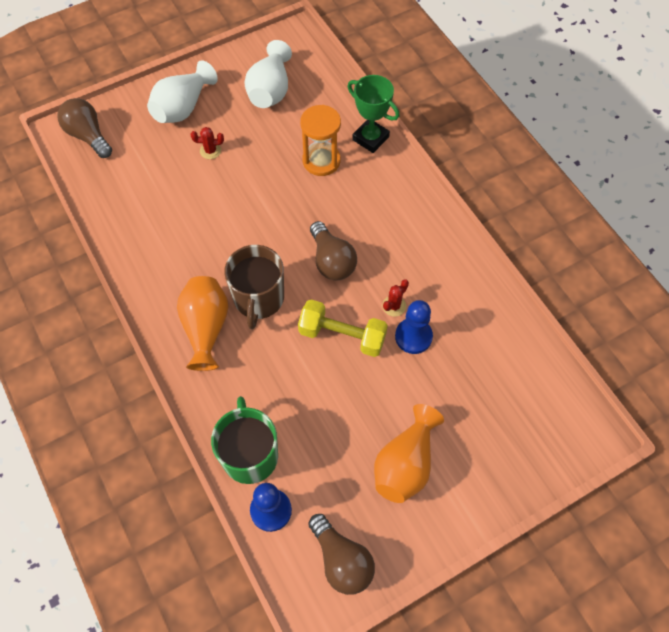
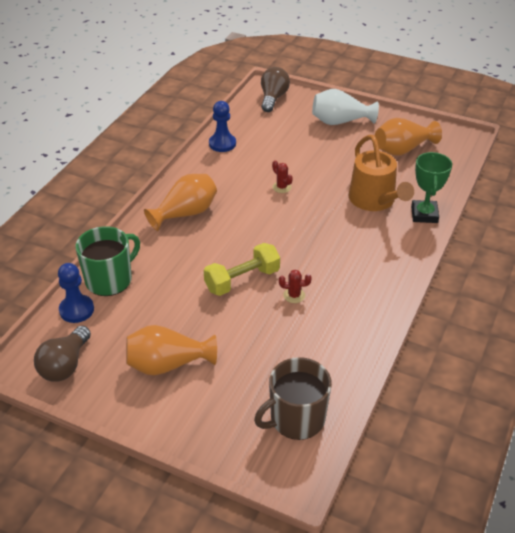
camera: 55 degrees right, 20 degrees down
(210, 151) = (321, 149): red cactus -> red cactus (281, 187)
(258, 299) = (231, 226): brown mug -> brown mug (296, 419)
(270, 90) = (402, 150): white vase -> orange vase
(321, 161) = (374, 200): orange hourglass -> orange watering can
(331, 261) = (297, 245): brown light bulb -> none
(342, 335) = (242, 280): yellow dumbbell -> yellow dumbbell turned 75 degrees clockwise
(413, 336) = (278, 318): blue pawn -> blue pawn (222, 144)

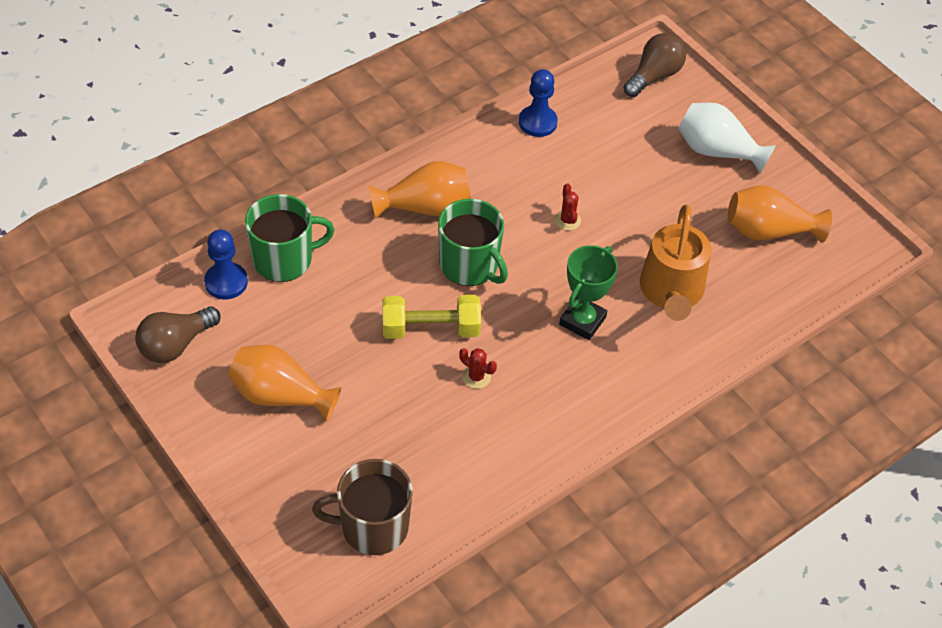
camera: 25 degrees right, 10 degrees up
(240, 234) = (470, 265): none -> green mug
(424, 214) = (720, 340): green trophy -> green trophy (582, 321)

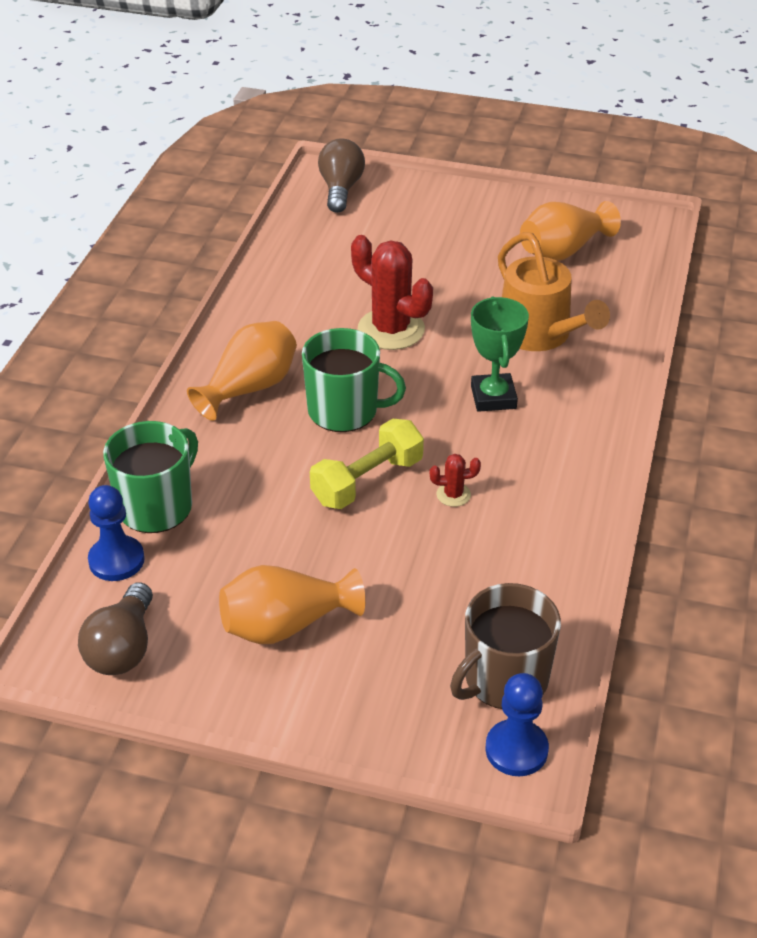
camera: 35 degrees left, 10 degrees down
(537, 122) = (278, 271): blue pawn -> blue pawn (516, 749)
(567, 220) = (391, 329): red cactus -> red cactus, size x2.22
(717, 151) = (456, 216): white vase -> none

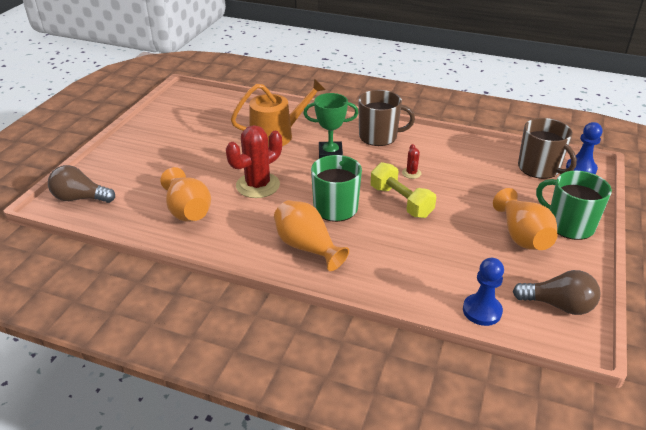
camera: 85 degrees left, 5 degrees down
(157, 506) = (427, 292): green mug -> green mug (569, 225)
(563, 251) = (199, 120): orange vase -> orange vase (188, 211)
(567, 454) = (379, 136): none -> brown mug

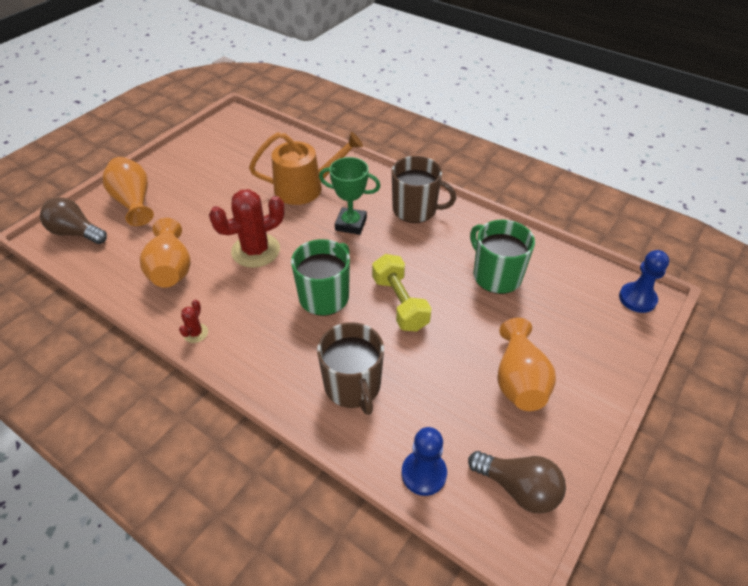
camera: 15 degrees right, 10 degrees up
(307, 247) = (270, 342): orange vase -> orange vase (134, 202)
(411, 173) = (429, 266): red cactus -> red cactus (195, 333)
(539, 168) = (585, 288): brown mug -> brown mug (353, 386)
(569, 225) = (584, 377): green mug -> green mug (496, 275)

